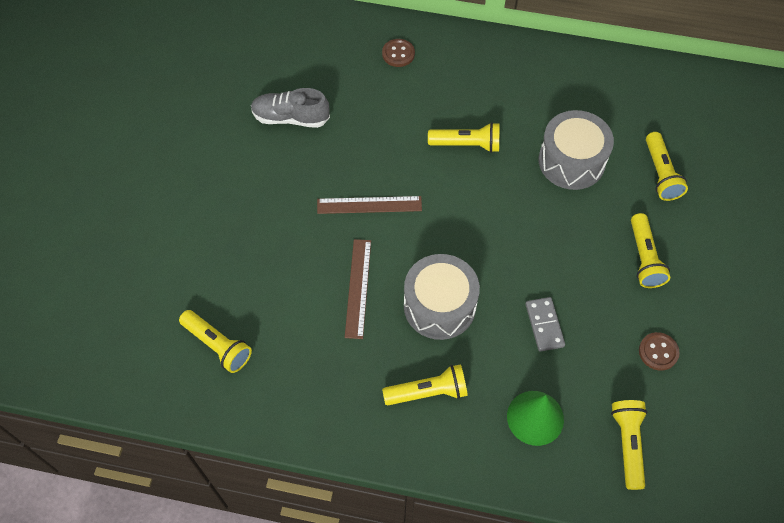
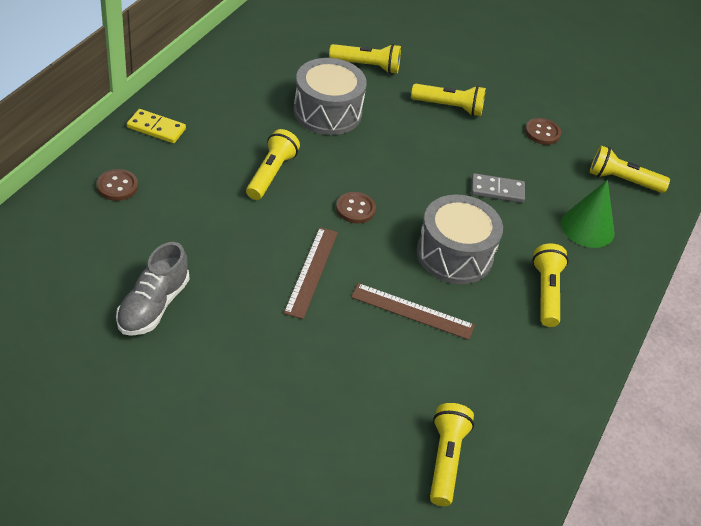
camera: 80 degrees left, 15 degrees down
(217, 345) = (445, 460): yellow flashlight -> yellow flashlight turned 45 degrees counterclockwise
(457, 216) = (355, 209): none -> brown button
(476, 53) = (156, 128): none -> yellow domino

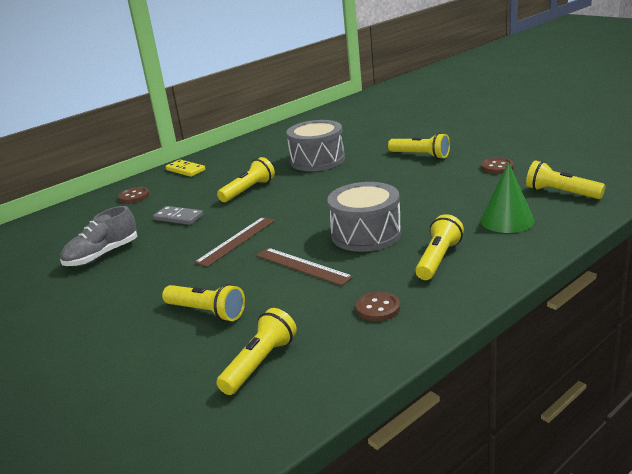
camera: 30 degrees right, 20 degrees down
(355, 209) = (299, 208): brown button -> brown button (378, 308)
(367, 66) = (367, 138): yellow flashlight -> yellow flashlight (206, 312)
(497, 190) = (432, 198): grey domino -> grey domino (178, 217)

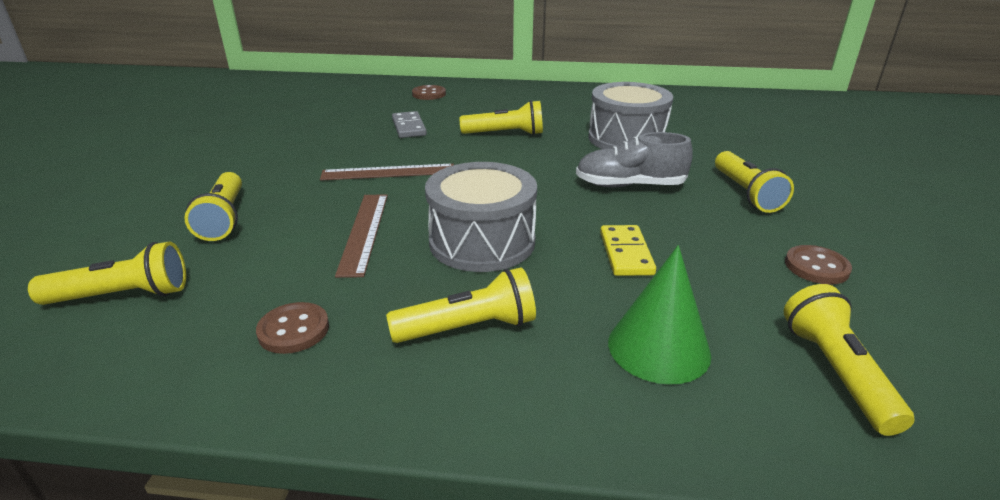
camera: 45 degrees right, 5 degrees up
(102, 255) = (305, 127): grey shoe -> grey shoe (629, 185)
(185, 170) = (508, 91): yellow domino -> yellow domino (625, 253)

